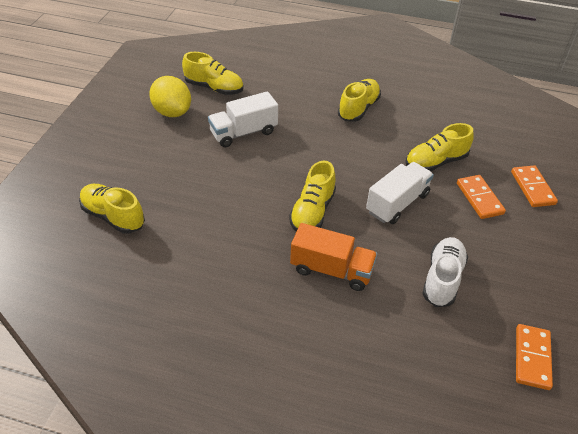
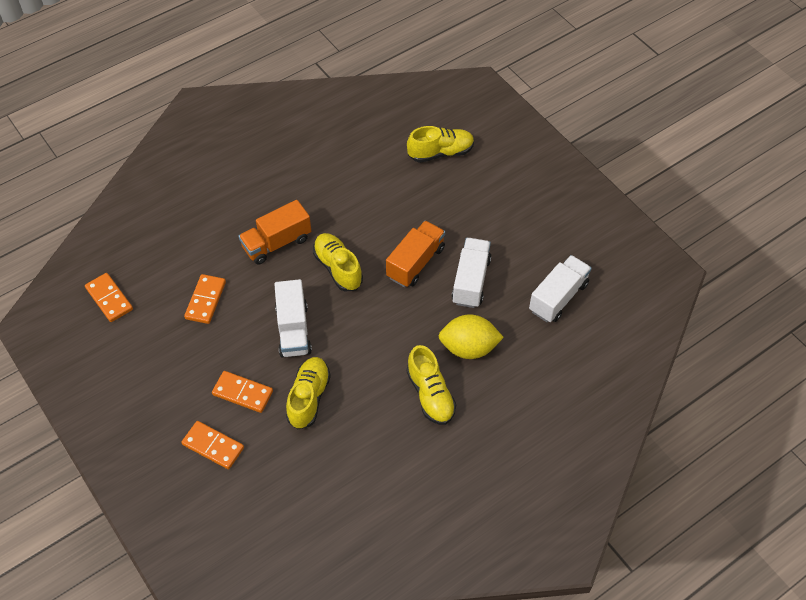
camera: 130 degrees right, 10 degrees up
(172, 112) = (543, 246): yellow lemon -> yellow lemon (468, 348)
(214, 88) = (558, 297): yellow shoe -> white truck
(257, 169) = (415, 262): none -> orange truck
(442, 279) = (205, 300): white shoe -> orange domino

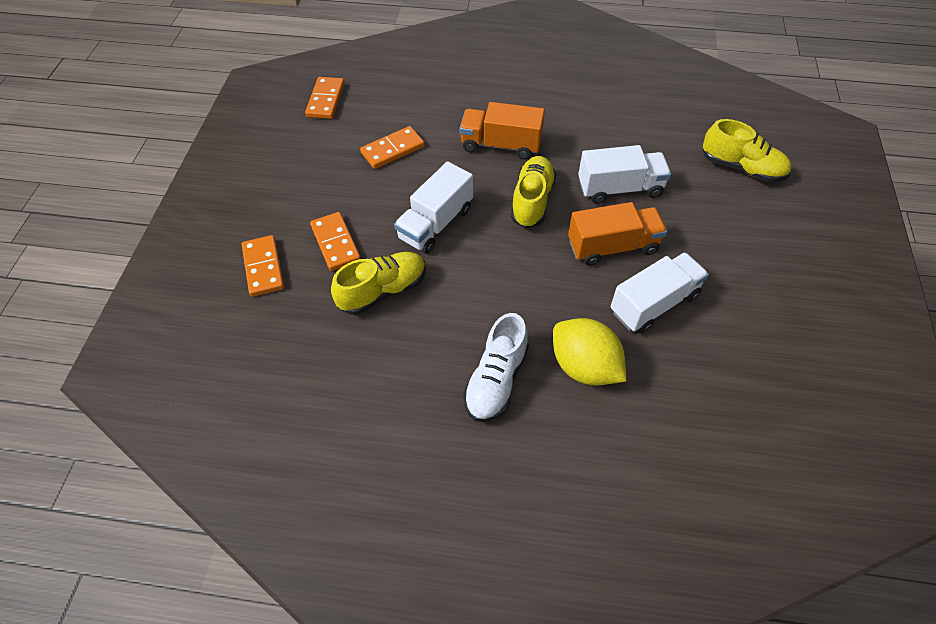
camera: 45 degrees right, 0 degrees up
(430, 394) = (496, 380): yellow shoe -> white shoe
(558, 297) = (741, 393): white truck -> white truck (620, 188)

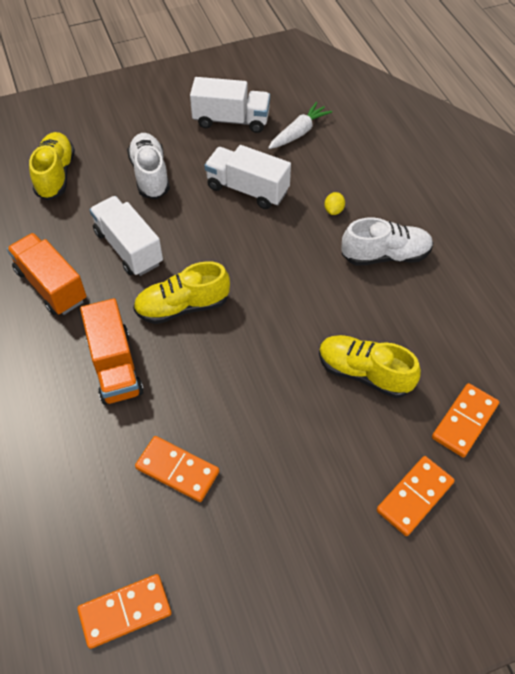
camera: 120 degrees left, 0 degrees up
(336, 243) = (340, 447): orange domino -> orange domino (464, 421)
(435, 223) = (259, 371): white truck -> white truck (231, 120)
(584, 366) = (333, 210): yellow lemon -> yellow lemon, size x0.41
(612, 247) = (204, 231): orange truck -> orange truck (51, 285)
(711, 234) = (150, 175): none -> white shoe
(730, 395) = (298, 133): none -> white carrot

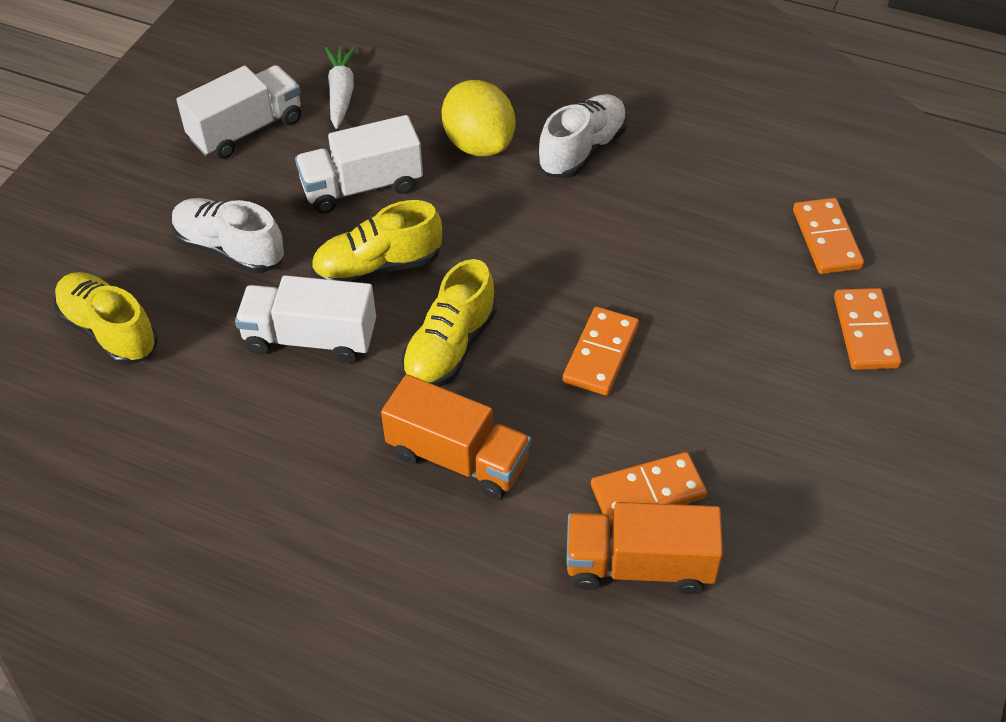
camera: 45 degrees left, 5 degrees down
(51, 285) = (274, 443): orange truck -> orange truck (639, 565)
(125, 611) = (764, 646): orange domino -> orange domino (600, 354)
(333, 210) = (479, 144): yellow lemon -> yellow lemon, size x2.45
(364, 373) = (698, 268): yellow shoe -> yellow shoe (378, 267)

